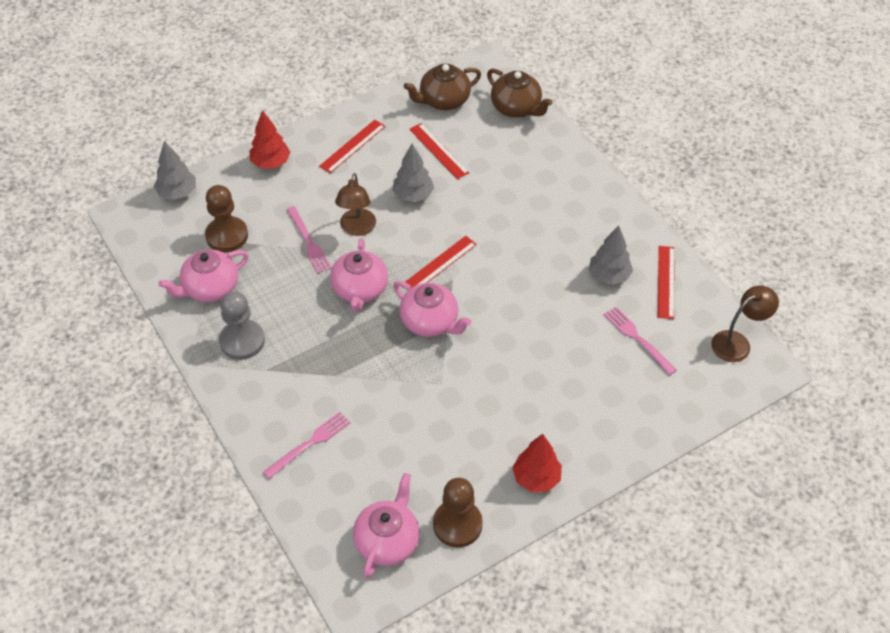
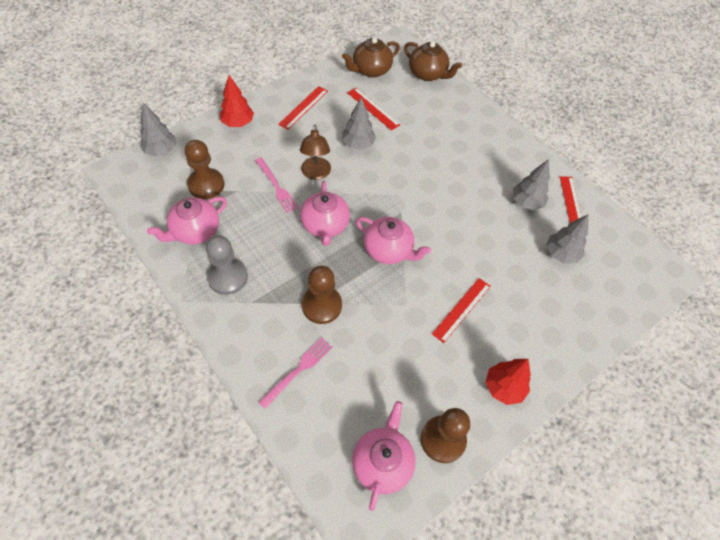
camera: 10 degrees left, 5 degrees up
(344, 378) = (321, 305): none -> brown pawn
(439, 264) = (388, 200): red ruler -> red ruler (462, 309)
(637, 338) = (561, 254): pink fork -> grey tree
(737, 342) = (640, 253): brown lamp -> none

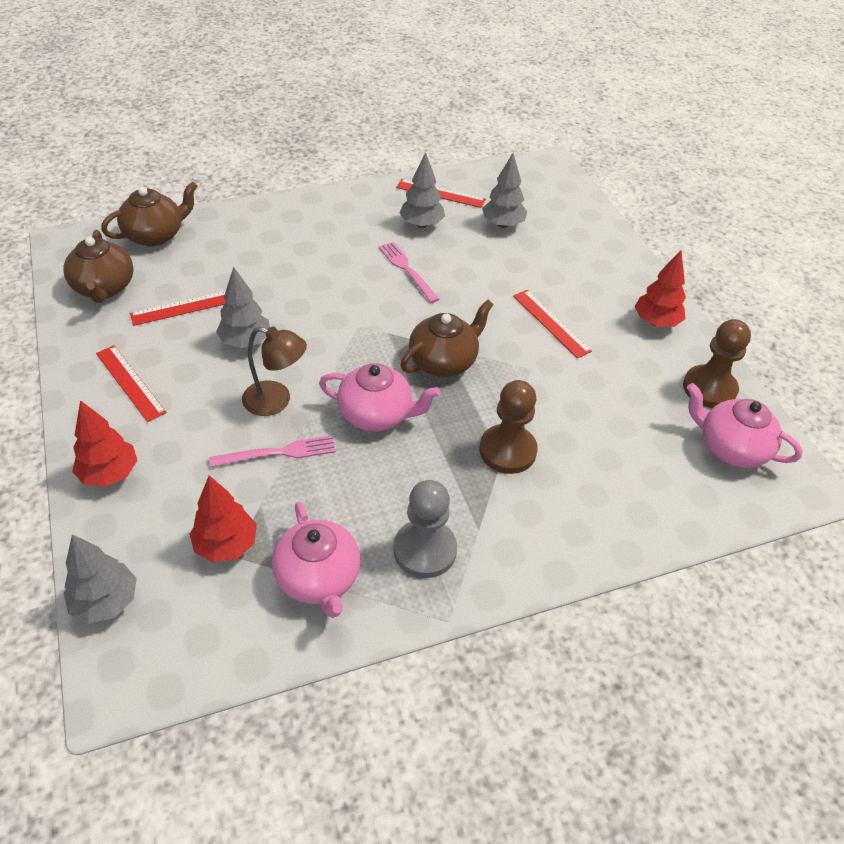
camera: 70 degrees left, 10 degrees down
(206, 185) = (226, 545): brown pawn -> red tree
(298, 370) = (599, 499): pink fork -> pink fork (407, 270)
(388, 250) = (443, 361): pink teapot -> brown teapot

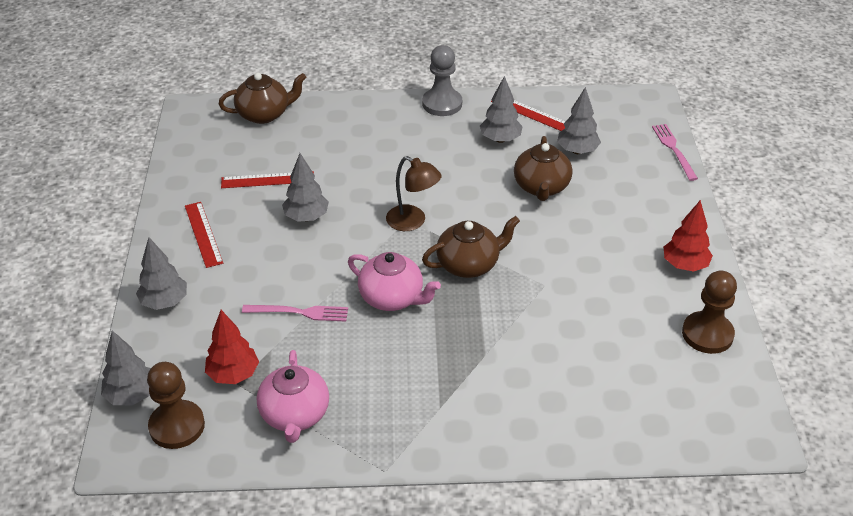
camera: 20 degrees right, 5 degrees down
(104, 288) = (208, 153): brown teapot -> brown teapot (541, 187)
(109, 474) = (164, 302): red tree -> grey tree
(276, 401) = (313, 271): brown lamp -> brown lamp (413, 222)
(407, 270) = (469, 179): pink fork -> pink fork (674, 150)
(425, 550) = (388, 413): grey pawn -> grey pawn (442, 104)
(507, 451) = (493, 350): brown pawn -> brown pawn (177, 426)
(551, 323) = (582, 248): red ruler -> none
(731, 448) = (701, 389): pink teapot -> none

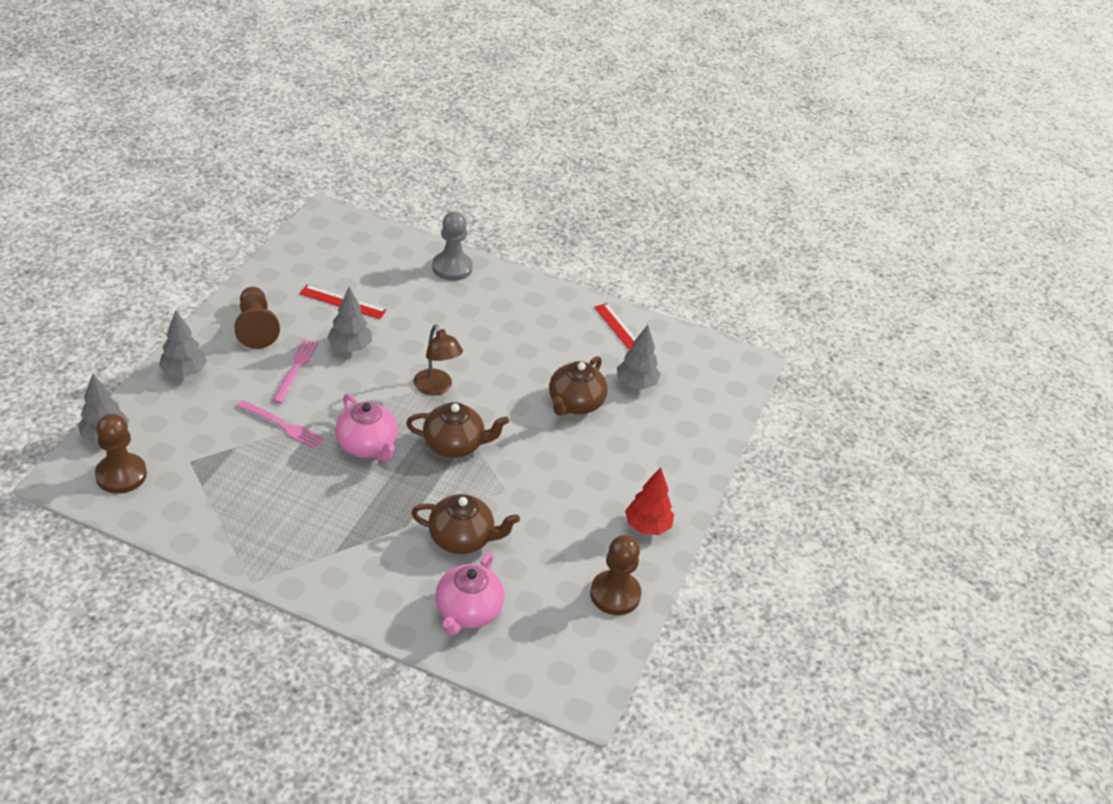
camera: 20 degrees right, 0 degrees up
(203, 234) = (256, 327): red ruler -> brown pawn
(233, 374) = (193, 453): red tree -> none
(264, 114) = (384, 242): brown teapot -> brown teapot (462, 538)
(295, 415) = (216, 506): pink teapot -> pink teapot (468, 611)
(442, 104) = (547, 292): grey pawn -> grey pawn (452, 268)
(500, 139) = (573, 345): grey tree -> none
(674, 150) = (729, 419): pink fork -> pink fork (296, 368)

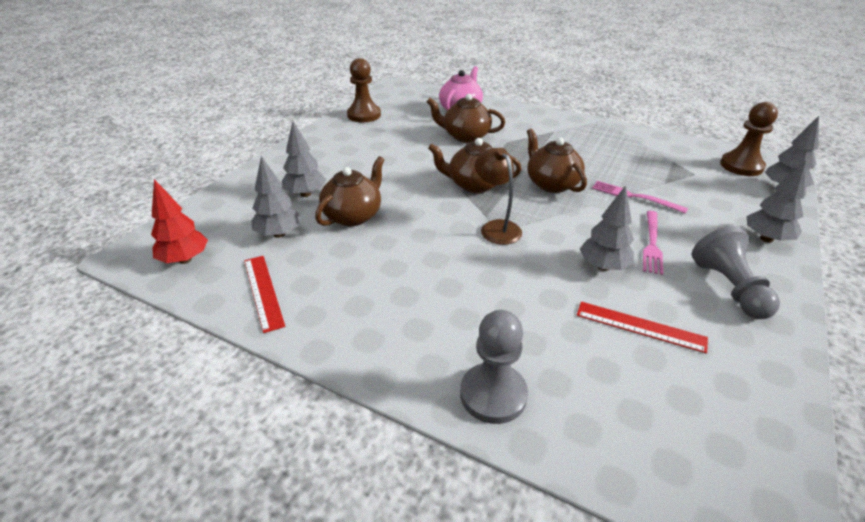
camera: 170 degrees left, 5 degrees down
(256, 327) = (729, 288): brown pawn -> grey pawn
(367, 446) = (551, 184): pink teapot -> brown teapot
(633, 433) = (305, 194): none -> grey tree
(647, 526) = (325, 141): red tree -> red tree (185, 259)

